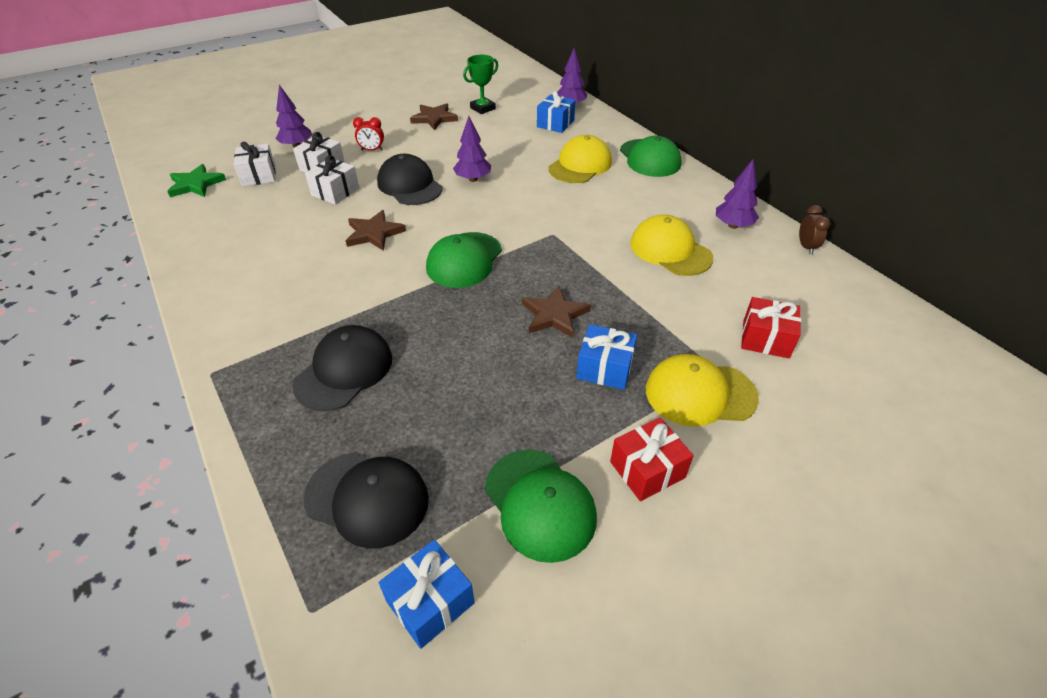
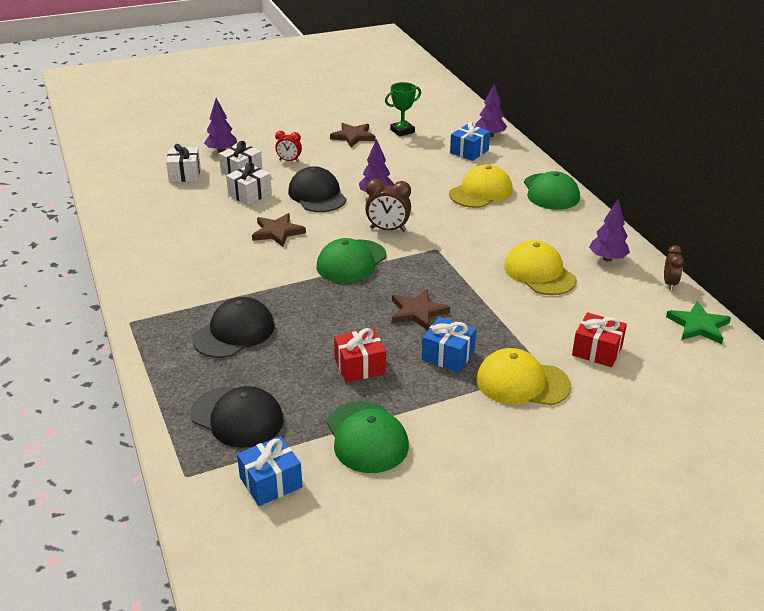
camera: 10 degrees right, 10 degrees down
(196, 184) = (129, 176): green star -> green star (698, 326)
(495, 217) = (388, 229): none -> brown clock
(647, 469) = (458, 427): red gift -> red gift (360, 366)

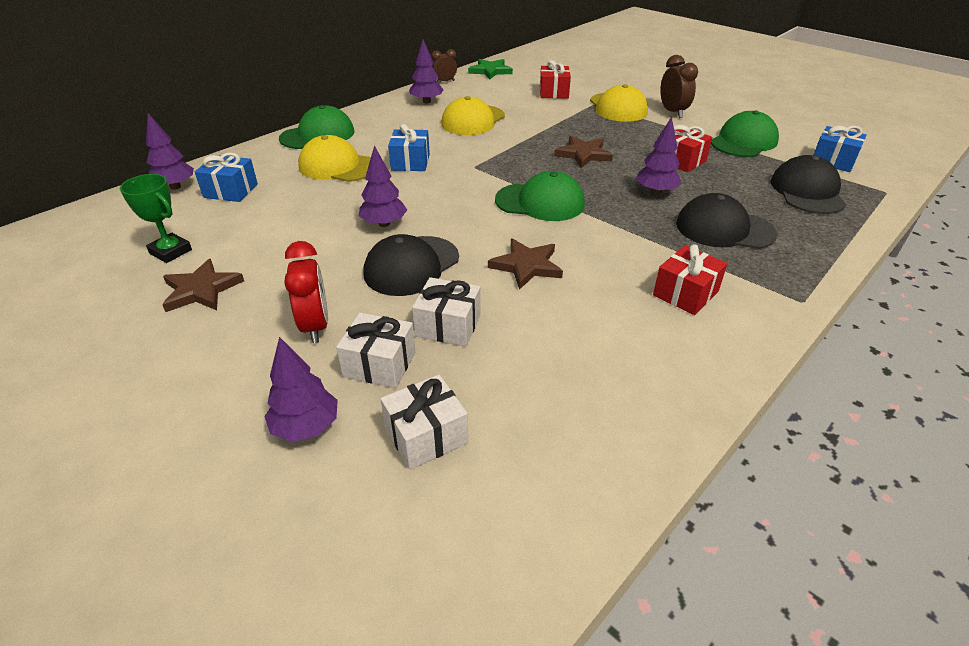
camera: 115 degrees left, 5 degrees up
(189, 279) = (685, 293): none -> red gift
(289, 161) = (315, 326): red clock -> red clock, size x1.54
(317, 324) = (656, 192): none -> purple tree
(388, 229) = (459, 198): brown clock -> brown clock (672, 112)
(448, 355) = (622, 133): blue gift -> blue gift (410, 162)

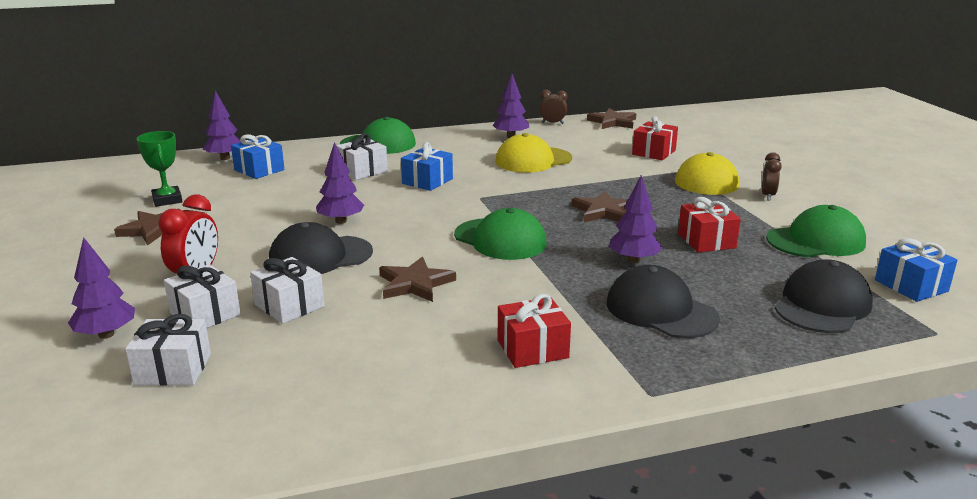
camera: 30 degrees right, 15 degrees down
(338, 166) = (362, 171): yellow cap -> white gift
(490, 71) = (612, 122): green star -> brown star
(672, 112) = (768, 196): brown clock -> brown clock, size x0.65

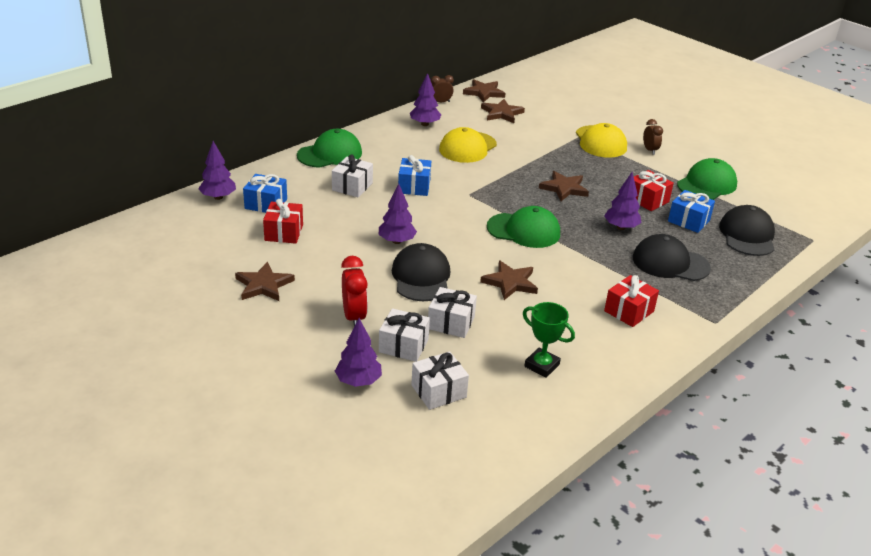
camera: 30 degrees left, 10 degrees up
(167, 200) = (231, 253): green trophy -> green trophy (541, 365)
(320, 256) = (421, 277): black cap -> black cap turned 135 degrees clockwise
(611, 140) = (501, 113): none -> brown star
(653, 152) = (543, 121): red gift -> red gift (284, 232)
(911, 286) = (779, 208): blue gift -> blue gift (688, 221)

